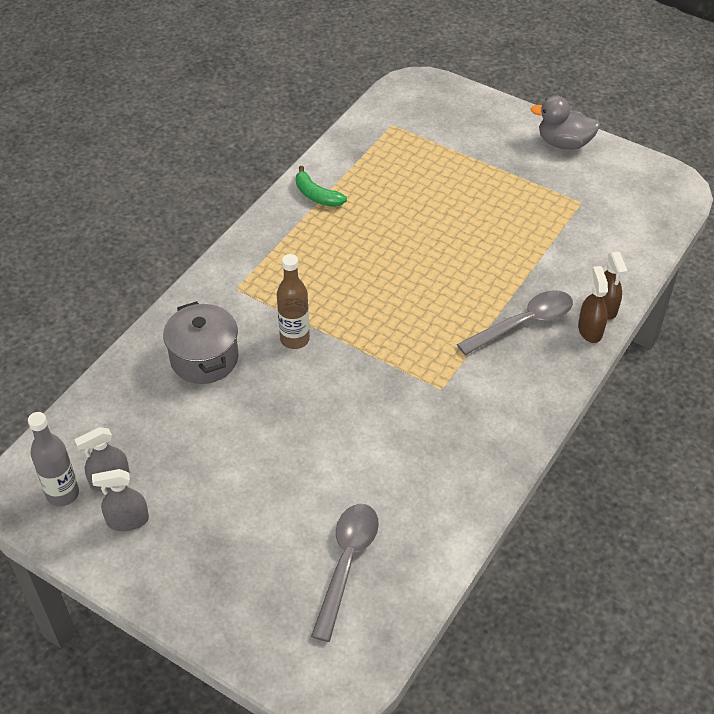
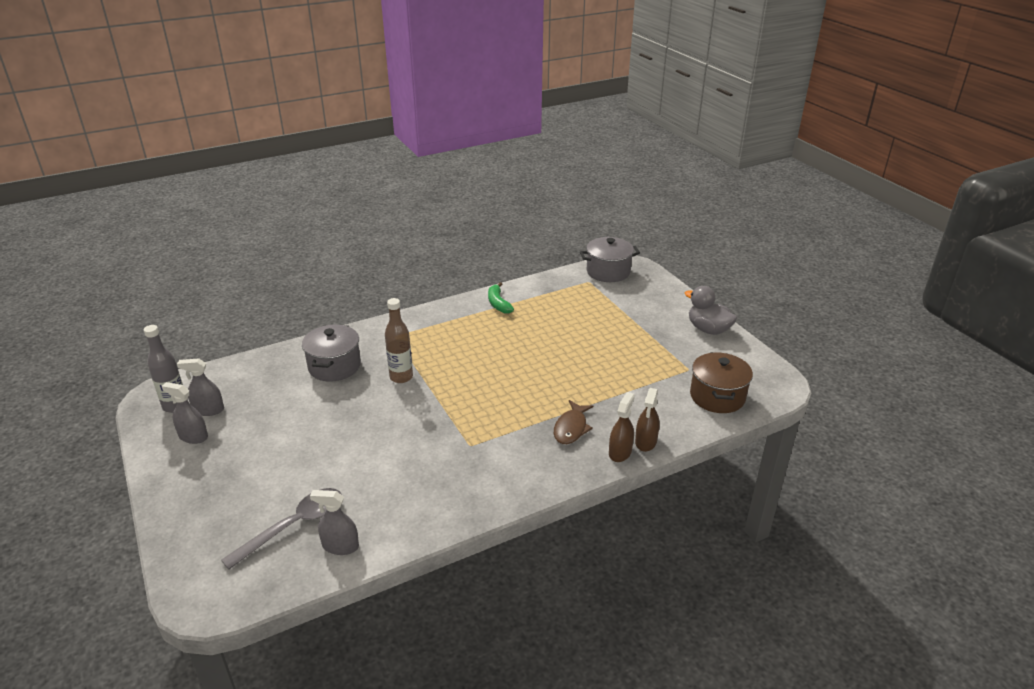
camera: 30 degrees right, 15 degrees down
(402, 103) = (608, 272): none -> grey pot
(414, 560) = (340, 546): none -> grey spray bottle
(523, 323) = (571, 428): grey spoon -> brown fish
(630, 224) = (717, 396): none -> brown pot

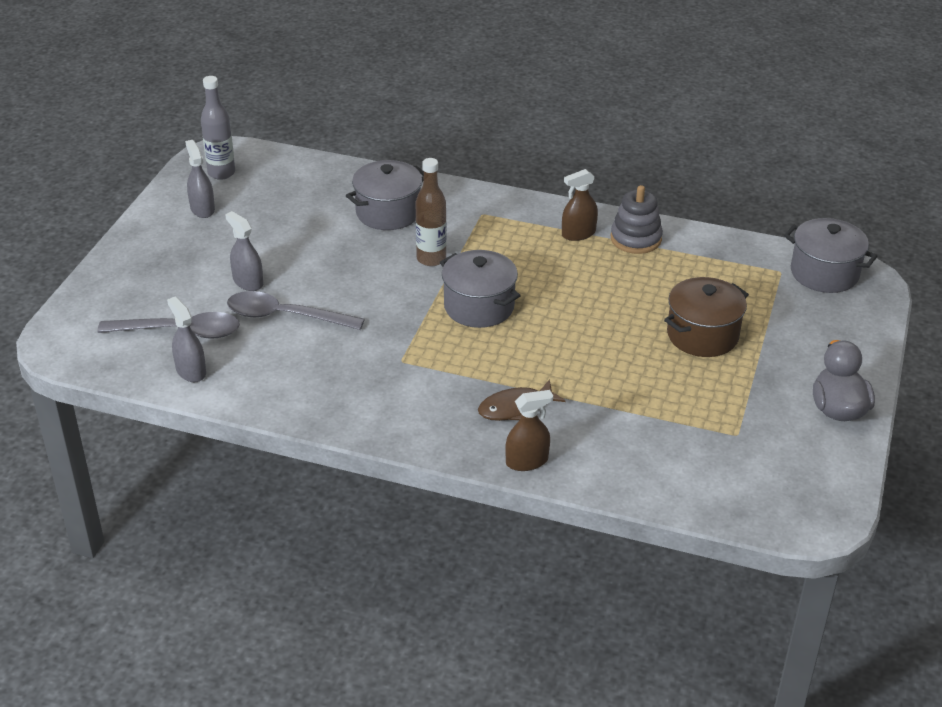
camera: 45 degrees right, 5 degrees up
(208, 410) = (240, 192): grey spray bottle -> grey spray bottle (248, 282)
(356, 467) = (285, 316): none -> grey spoon
(469, 387) = (479, 306): none -> grey pot
(498, 303) = (636, 239): green banana -> grey stacking toy
(646, 442) = (568, 470): brown spray bottle -> brown spray bottle (578, 233)
(717, 396) = (721, 481): brown pot -> brown pot (702, 335)

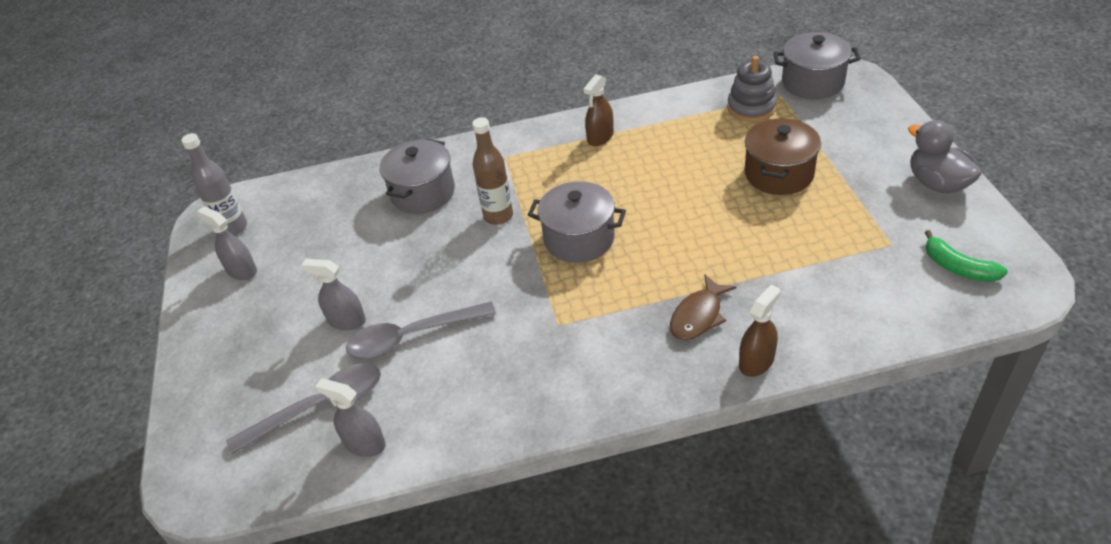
camera: 25 degrees left, 5 degrees up
(636, 239) = (649, 120): grey stacking toy -> grey stacking toy (751, 108)
(774, 479) = (958, 267): none -> green banana

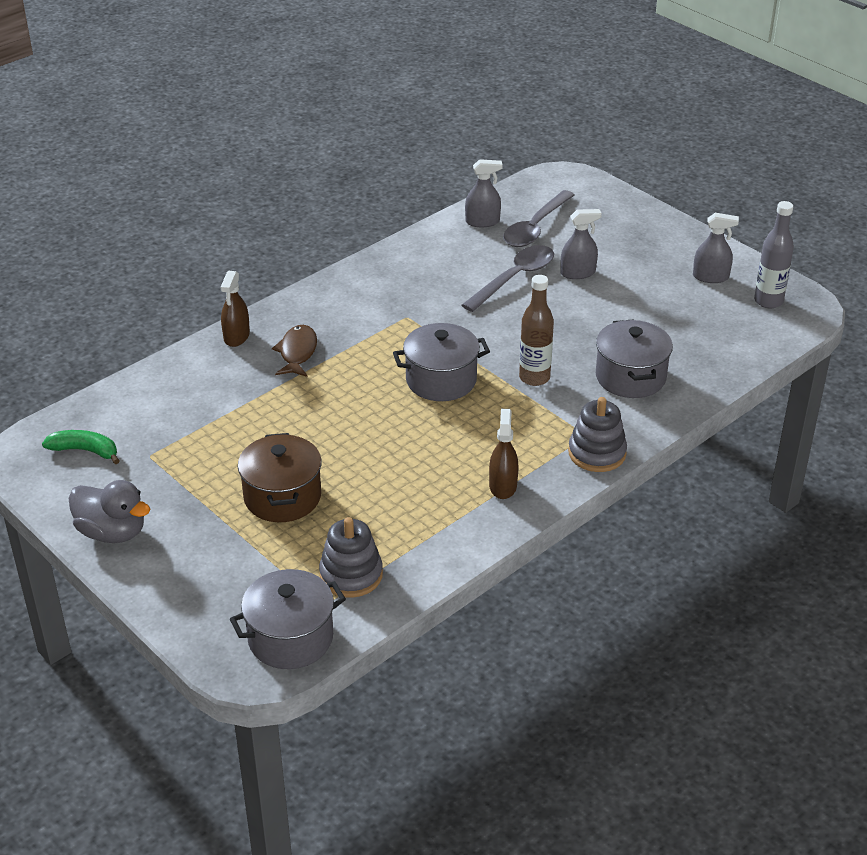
camera: 145 degrees right, 5 degrees down
(511, 141) = (597, 453): none -> grey stacking toy

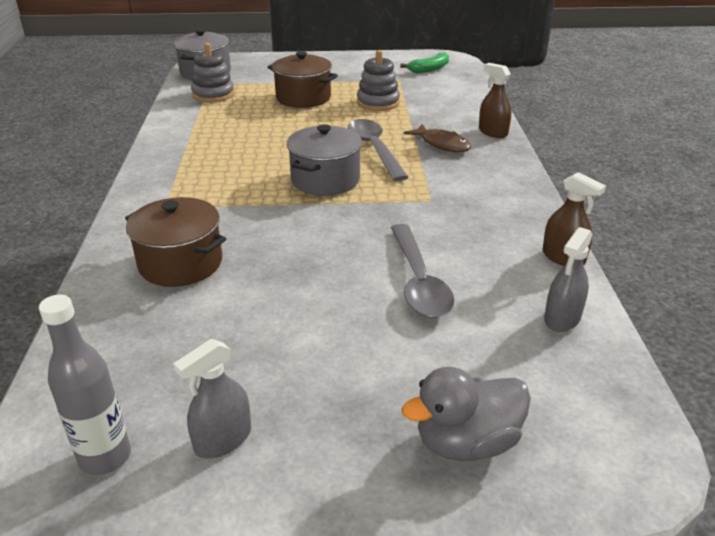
camera: 130 degrees right, 5 degrees down
(112, 532) = (350, 60): grey duck -> grey duck (466, 442)
(503, 486) = (186, 155): brown spray bottle -> brown spray bottle (563, 257)
(534, 378) = (262, 217): brown bottle -> none
(535, 228) = (508, 352): grey spoon -> grey spoon (374, 149)
(578, 273) = (376, 329): grey spray bottle -> none
(597, 453) = (142, 201): grey stacking toy -> grey stacking toy (378, 103)
(630, 377) = (180, 263): grey pot -> brown pot

